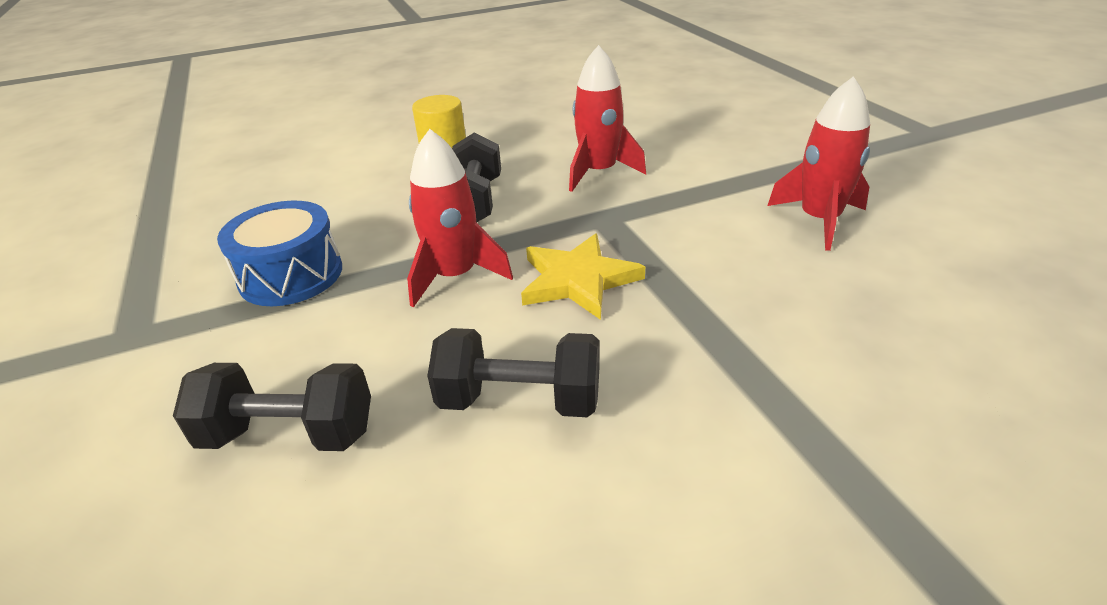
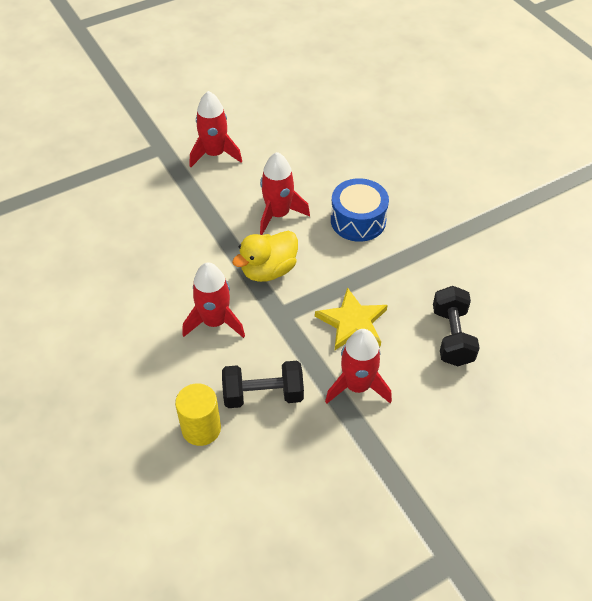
camera: 100 degrees left, 15 degrees up
(289, 434) = (498, 428): black dumbbell -> none
(291, 275) = (370, 487): blue drum -> blue drum (358, 220)
(691, 210) = (268, 270): none -> yellow duck
(942, 169) = (215, 154): none -> red rocket

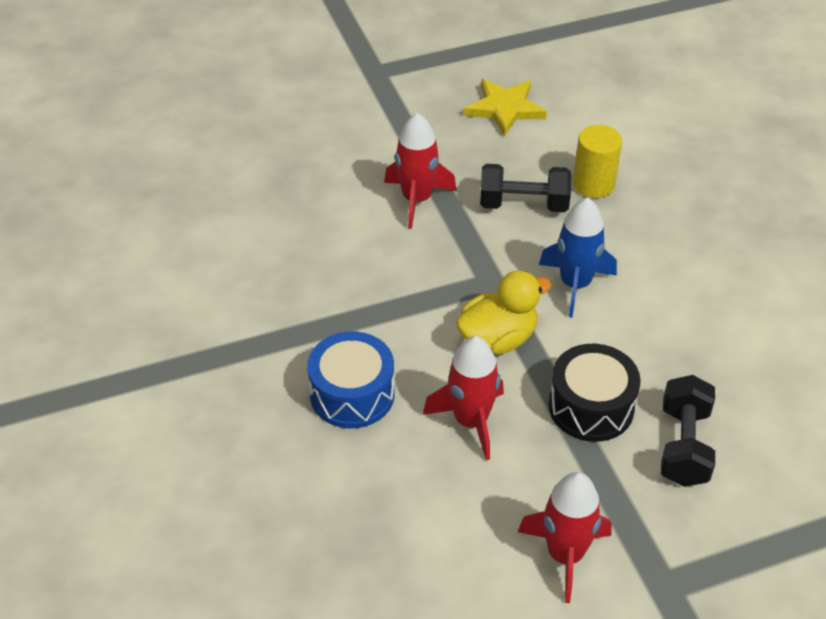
camera: 170 degrees left, 5 degrees down
(201, 233) = (591, 407): none -> black drum
(215, 322) = (575, 284): red rocket -> blue rocket
(352, 322) = (403, 262): yellow star -> yellow star (505, 109)
(452, 336) = (289, 232): black dumbbell -> black dumbbell (684, 446)

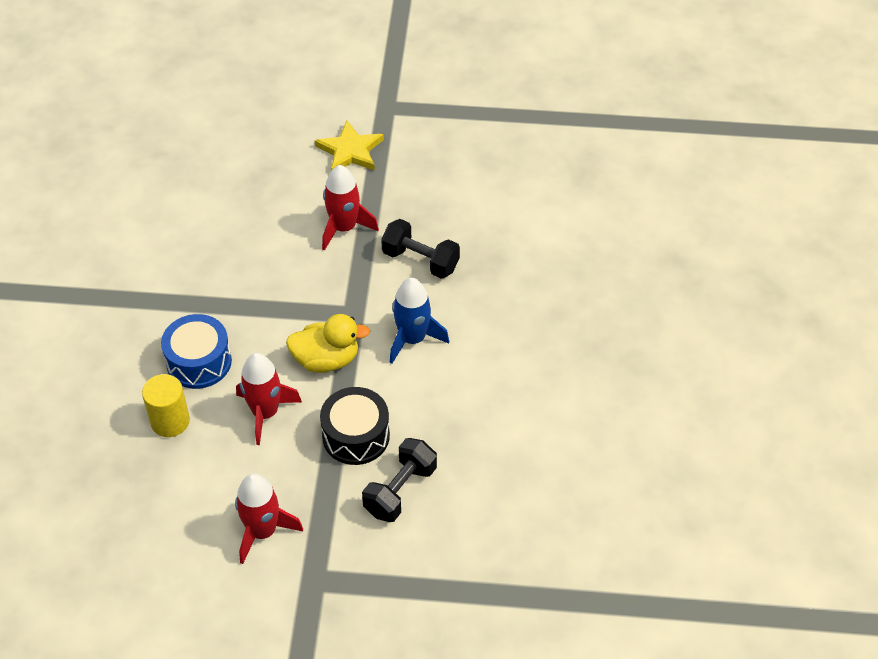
camera: 25 degrees right, 5 degrees up
(505, 109) = (464, 174): yellow star -> yellow star (350, 151)
(593, 184) = (486, 263): yellow cylinder -> yellow cylinder (170, 421)

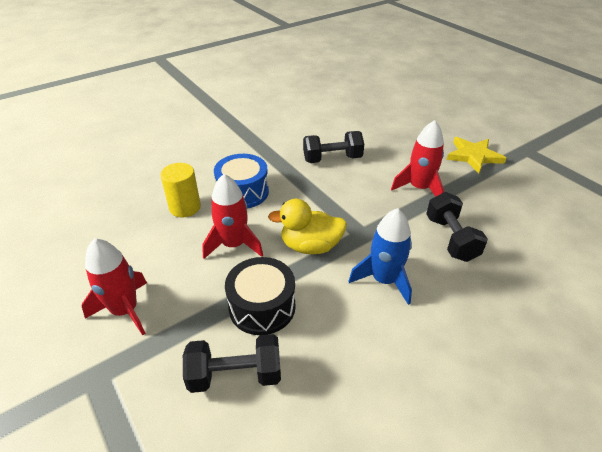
camera: 50 degrees right, 10 degrees down
(230, 257) = (332, 159): none -> black dumbbell
(326, 360) = (310, 246): yellow duck -> yellow duck turned 135 degrees clockwise

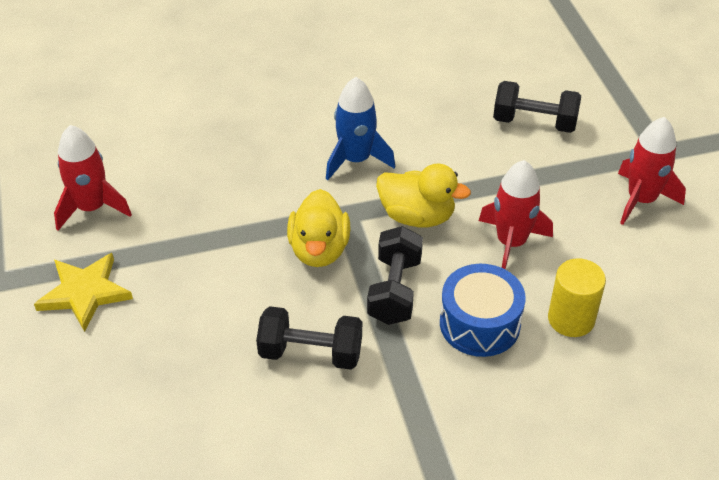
camera: 160 degrees left, 5 degrees up
(262, 307) = (495, 167): black drum -> none
(364, 207) = (319, 250): none -> yellow duck
(419, 188) = (221, 259): red rocket -> red rocket (92, 208)
(451, 238) = (245, 181): black dumbbell -> black dumbbell (394, 290)

